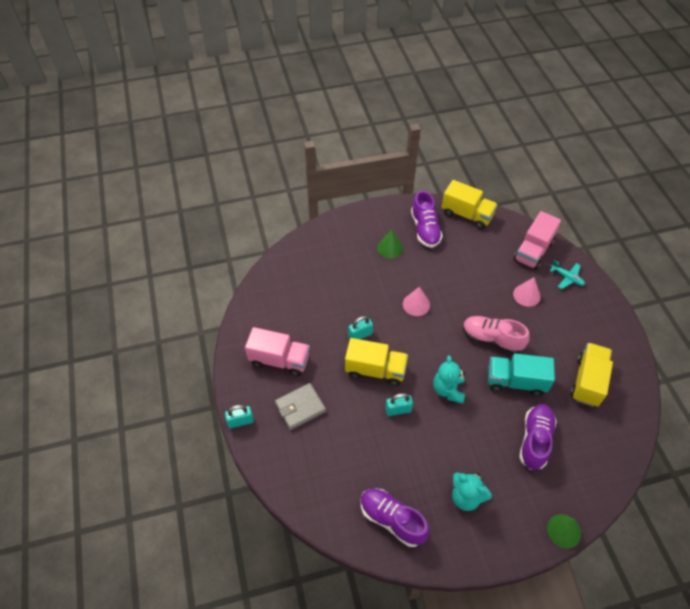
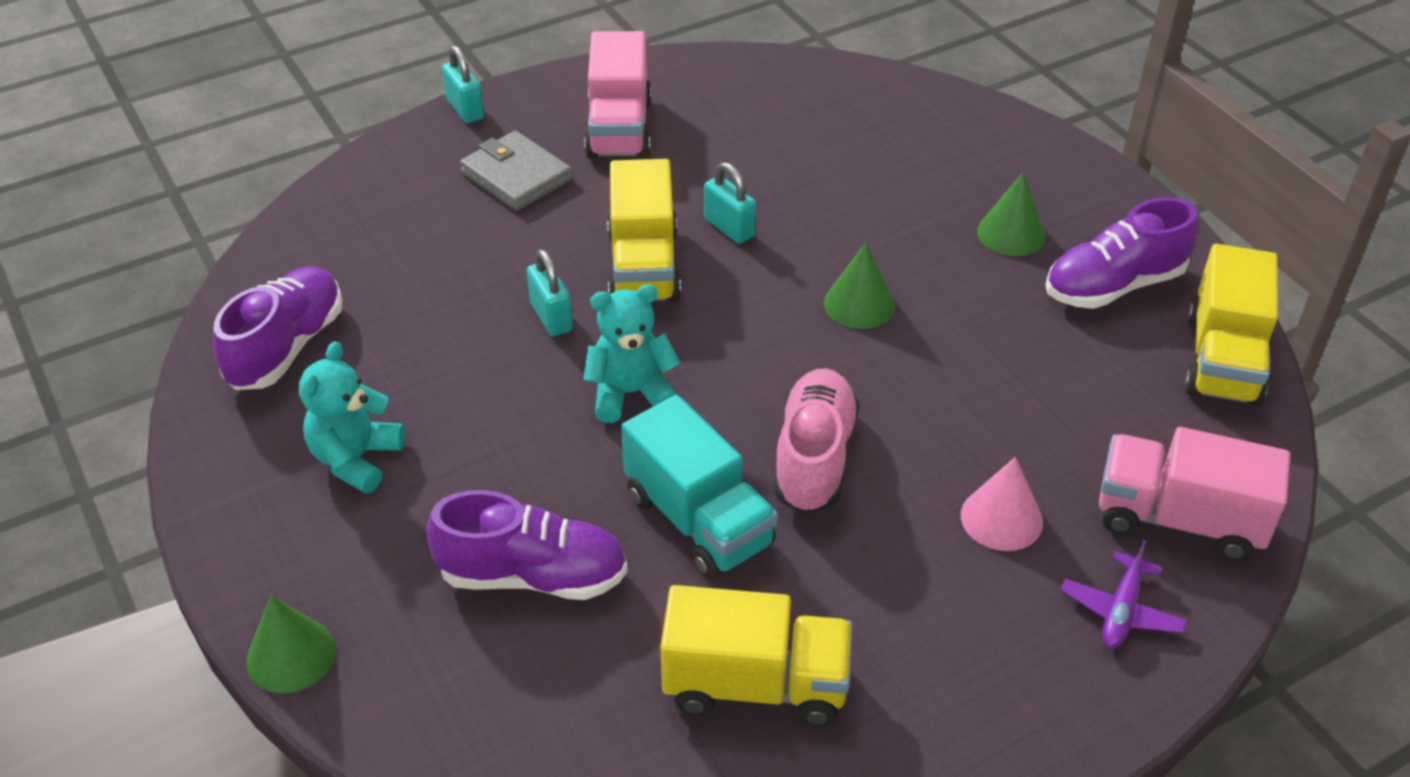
camera: 75 degrees right, 10 degrees down
(416, 304) = (859, 304): pink cone -> green cone
(515, 381) = (698, 520): turquoise truck -> turquoise truck turned 150 degrees clockwise
(567, 278) = (1121, 611): turquoise plane -> purple plane

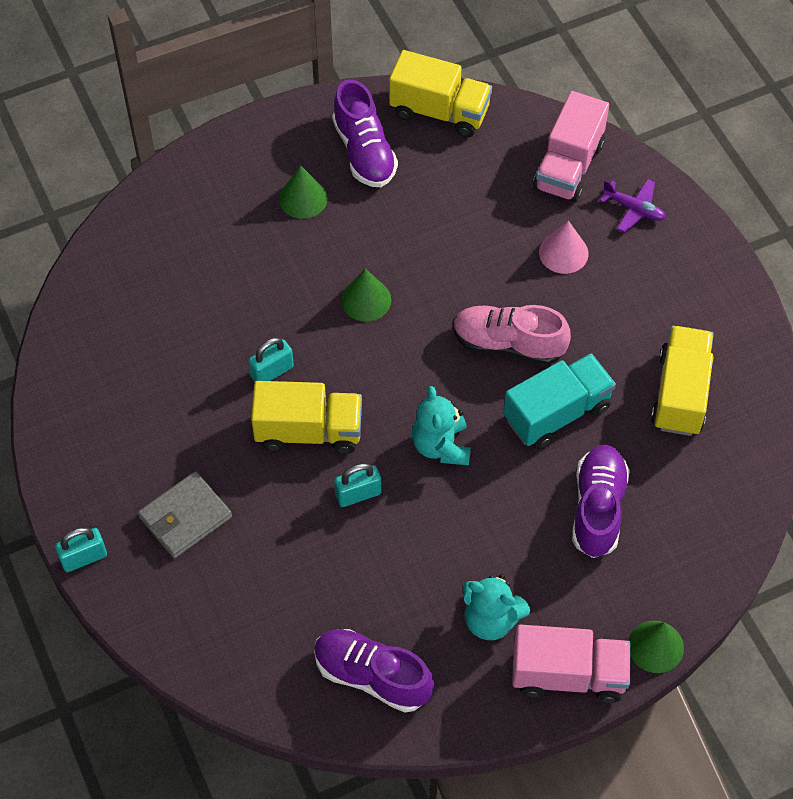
camera: 85 degrees left, 15 degrees up
(619, 128) = (133, 440): pink truck -> pink truck (568, 674)

